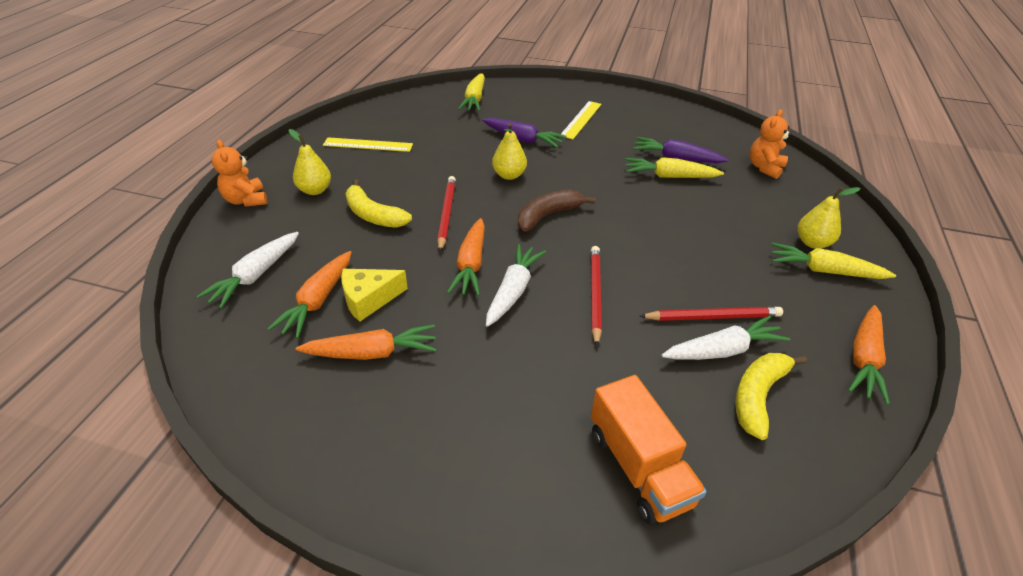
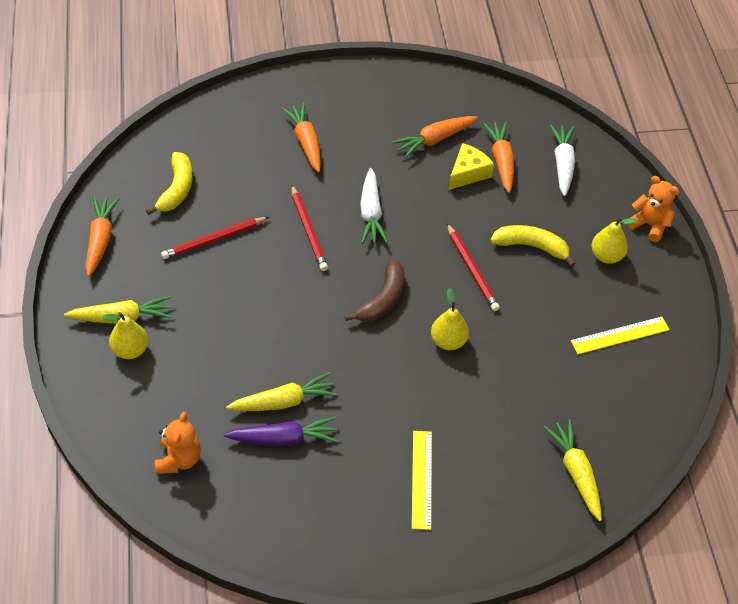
camera: 155 degrees right, 10 degrees up
(471, 264) = (416, 225): orange carrot -> orange carrot (305, 142)
(522, 139) = (468, 408): purple carrot -> none
(638, 467) = (243, 128): orange truck -> none
(722, 350) = (203, 214): white carrot -> none

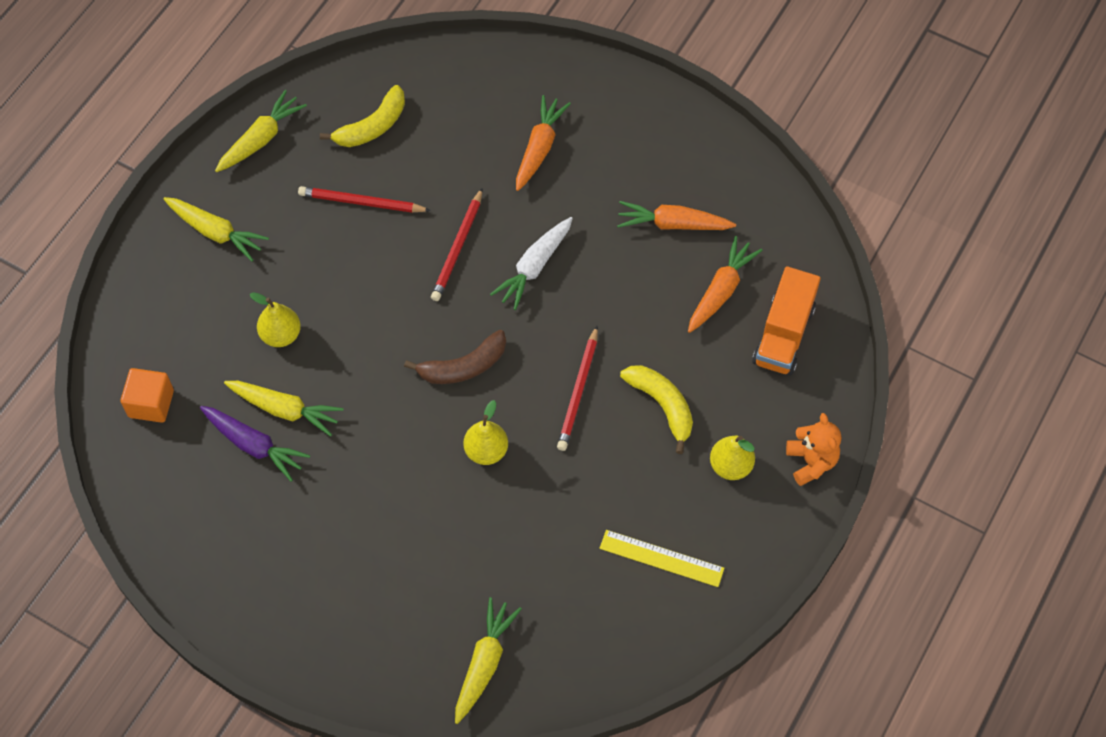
camera: 40 degrees right, 10 degrees up
(100, 240) = (261, 139): orange carrot -> yellow carrot
(130, 350) = (196, 270): yellow pear -> yellow pear (281, 335)
(179, 459) = (151, 404): orange teddy bear -> orange cube
(421, 479) = (339, 568): yellow ruler -> none
(468, 173) = (673, 283): yellow cheese -> none
(562, 164) = (783, 335): white carrot -> orange truck

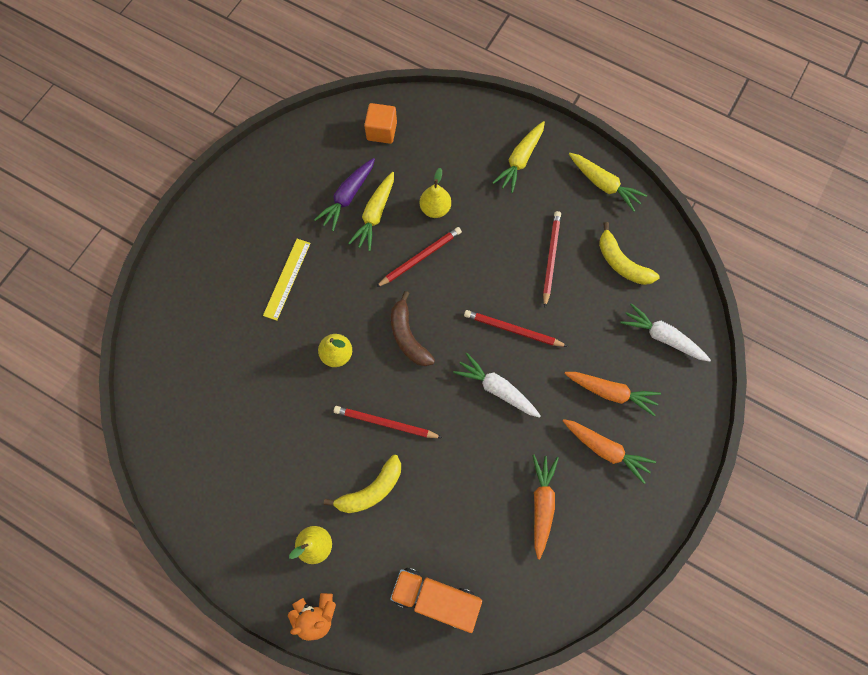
camera: 90 degrees right, 10 degrees up
(352, 353) = (420, 257): none -> red pencil
(471, 91) = (662, 337): none -> white carrot
(484, 663) = (172, 355): yellow carrot -> none
(661, 558) = (241, 485): yellow ruler -> yellow ruler (287, 279)
(720, 291) = (477, 543): orange carrot -> orange carrot (605, 449)

